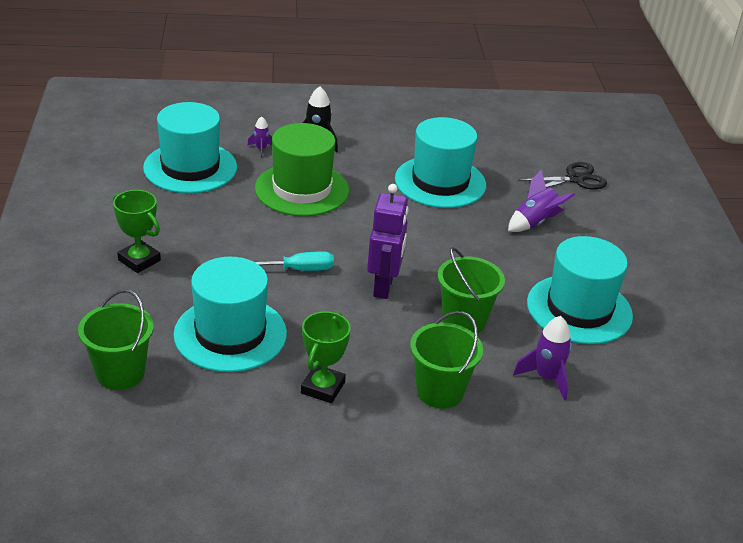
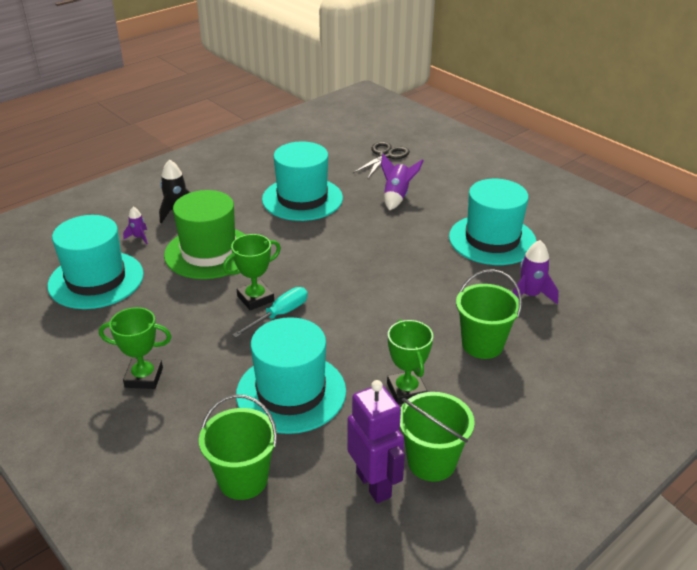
camera: 35 degrees left, 0 degrees up
(293, 246) = (255, 298): none -> green trophy
(384, 287) = (356, 292): purple robot -> purple robot (374, 484)
(464, 321) = (436, 286): green bucket -> green bucket (431, 462)

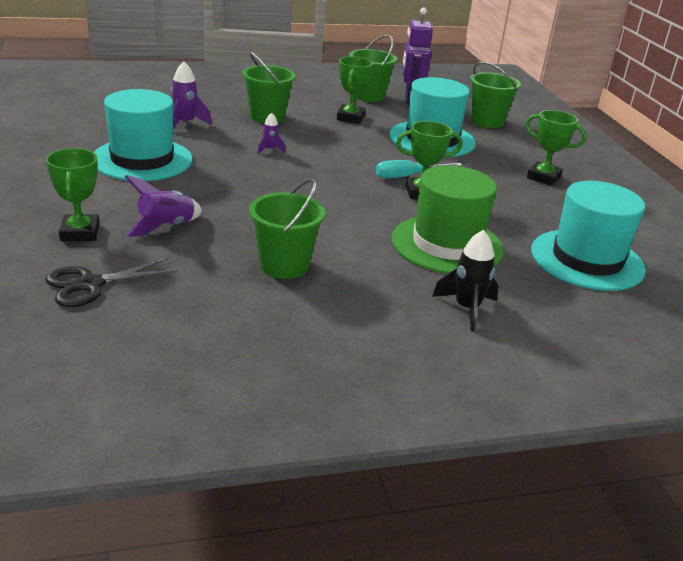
camera: 155 degrees left, 5 degrees down
(139, 237) = (529, 290): purple rocket -> purple rocket (270, 150)
(302, 199) = (284, 265): turquoise hat -> green bucket
(434, 176) = (80, 232): none -> green trophy

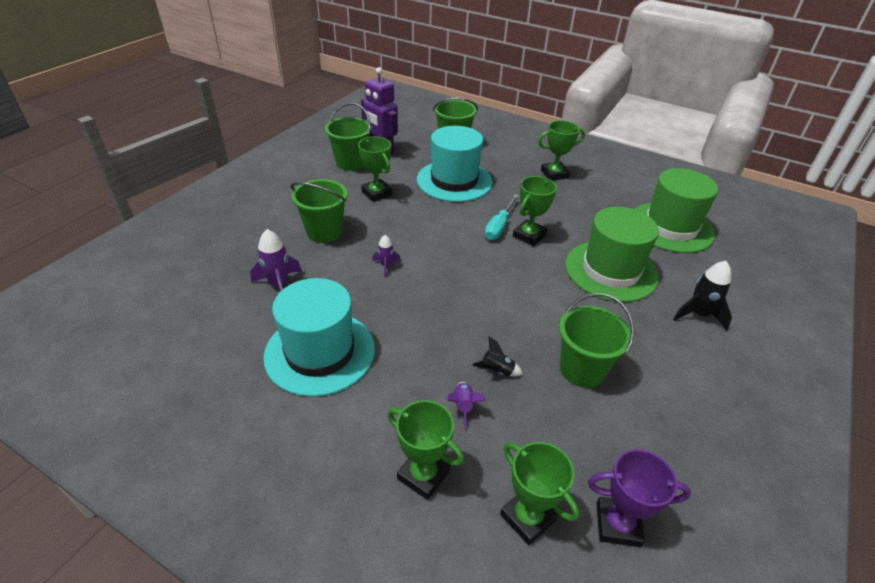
camera: 45 degrees left, 10 degrees up
(91, 284) = (527, 517): black scissors -> green trophy
(131, 326) = (617, 524): none -> purple trophy
(166, 226) = (463, 406): purple rocket -> purple rocket, size x0.59
(224, 228) = (497, 371): none -> black rocket
(587, 260) = (670, 227): turquoise hat -> green hat

